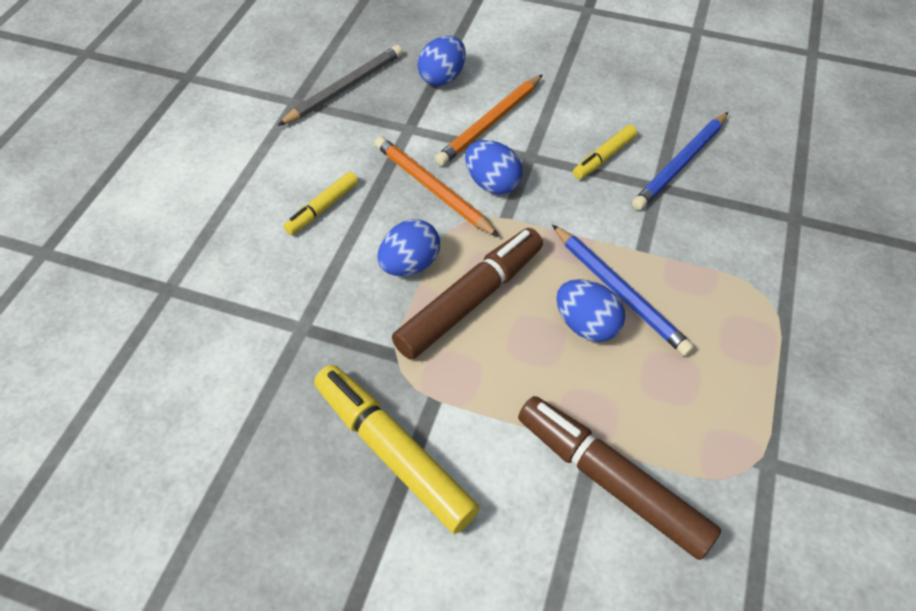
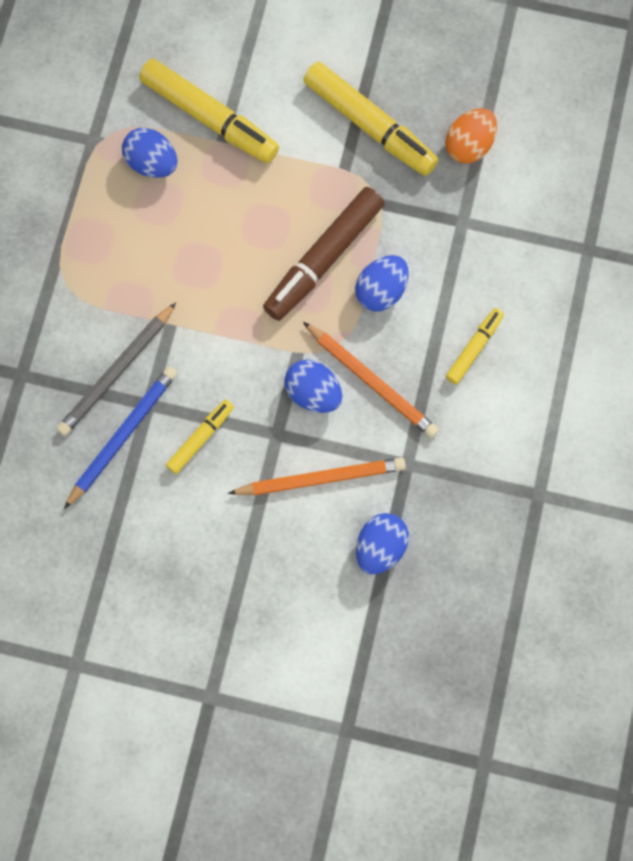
camera: 175 degrees right, 20 degrees up
(269, 415) = (469, 146): none -> orange egg
(345, 88) = (488, 520): grey pencil -> grey pencil (116, 372)
(490, 123) = (321, 478): orange pencil -> orange pencil turned 45 degrees clockwise
(586, 325) = (224, 243): blue egg -> blue egg (152, 163)
(611, 481) = (209, 118): brown marker -> yellow marker
(619, 292) = (194, 278): blue pencil -> none

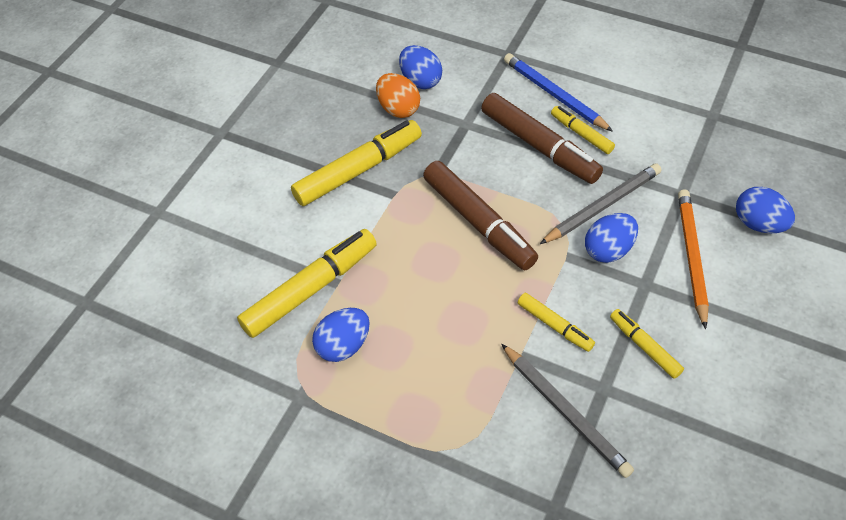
camera: 75 degrees left, 20 degrees down
(123, 436) = (635, 416): blue pencil -> blue pencil (554, 94)
(209, 351) = (555, 326): none -> yellow marker
(372, 382) = (602, 206): orange pencil -> grey pencil
(381, 291) = (518, 186): blue egg -> blue egg (420, 81)
(445, 305) = (539, 146): none -> brown marker

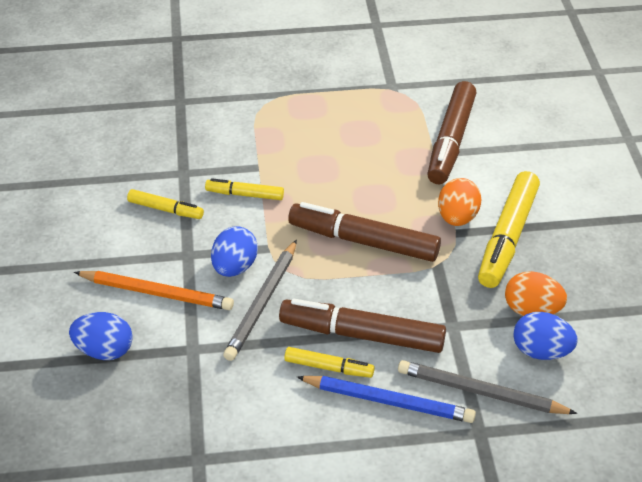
camera: 145 degrees right, 10 degrees down
(310, 289) = (451, 141): yellow marker -> brown marker
(343, 345) = (391, 121): blue egg -> none
(381, 206) = (457, 218): none -> orange egg
(565, 412) = (203, 148): grey pencil -> grey pencil (481, 392)
(691, 256) = (157, 293): orange pencil -> orange pencil turned 45 degrees counterclockwise

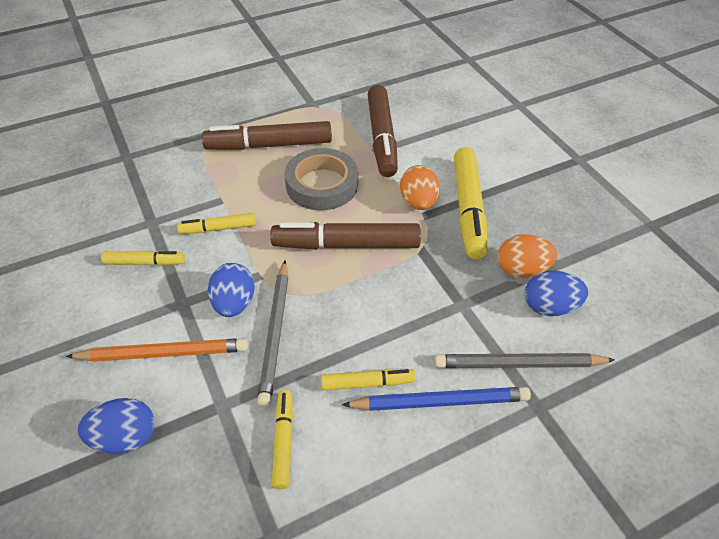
camera: 20 degrees left, 5 degrees up
(234, 392) = (283, 441): none -> yellow marker
(362, 335) = (384, 338): brown marker -> brown marker (269, 145)
(365, 176) = (322, 184): none -> grey tape

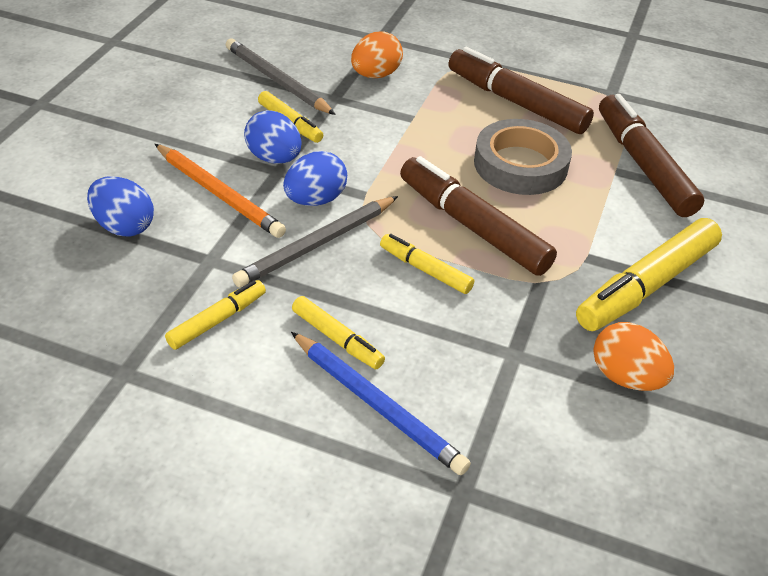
camera: 45 degrees right, 5 degrees down
(218, 228) = (379, 138): yellow marker -> yellow marker (425, 270)
(382, 138) = (643, 165): brown marker -> brown marker turned 120 degrees clockwise
(418, 202) = (598, 242): orange egg -> orange egg (375, 75)
(519, 364) = (497, 444): grey pencil -> grey pencil (277, 80)
(549, 307) = (606, 430): blue egg -> blue egg (274, 158)

